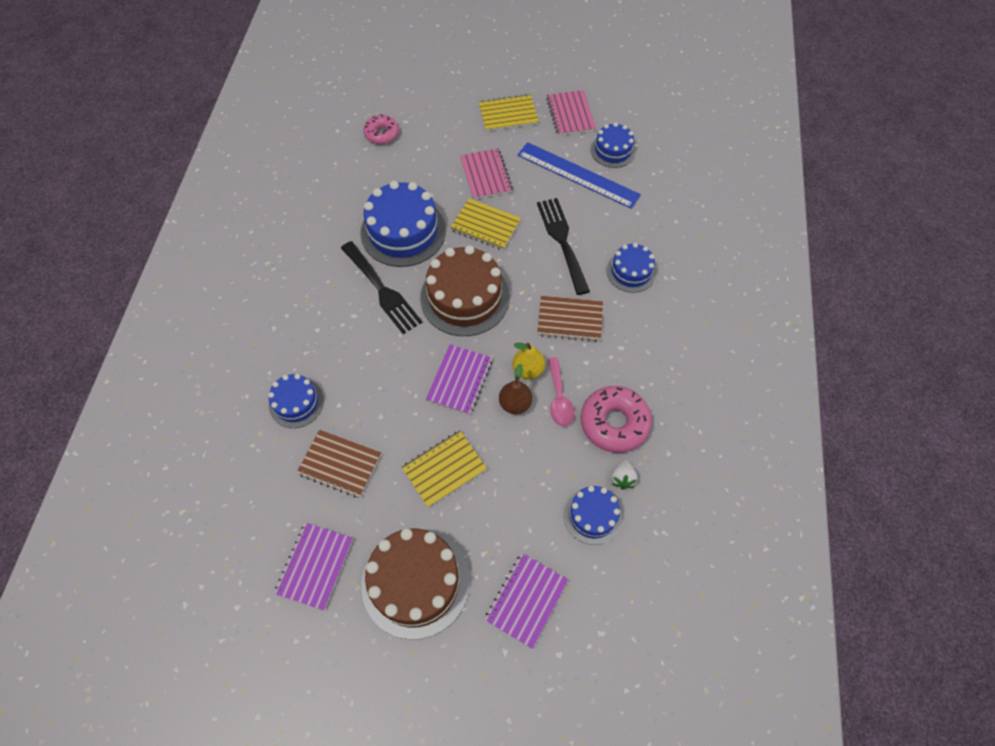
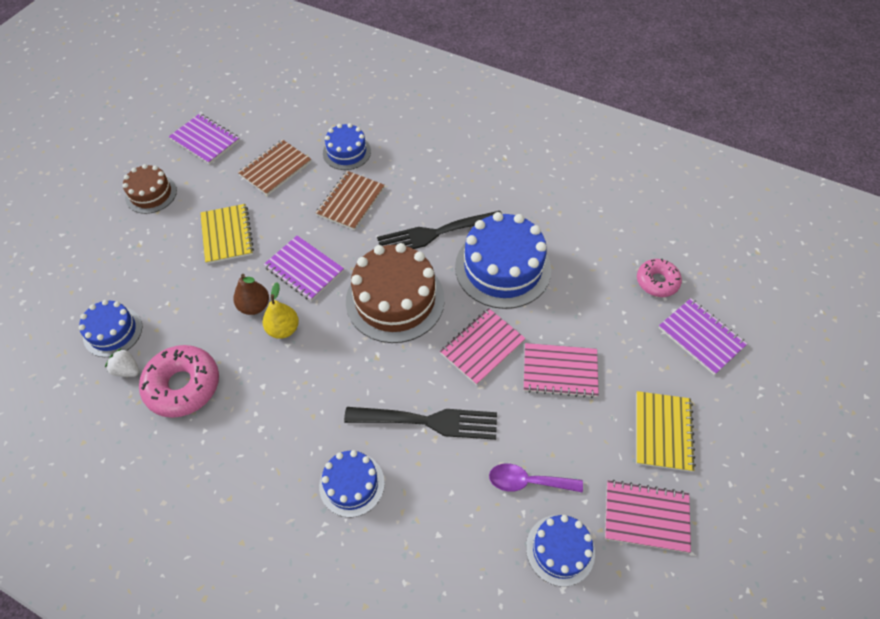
camera: 110 degrees right, 5 degrees down
(415, 582) = (151, 194): brown cake -> brown cake, size x0.56
(485, 226) = (482, 347): yellow notebook -> pink notebook
(526, 600) = (85, 259): purple notebook -> purple notebook (701, 337)
(559, 398) = (238, 346): pink spoon -> none
(570, 320) = (320, 389): brown notebook -> brown notebook (350, 201)
(578, 175) = (528, 481): blue ruler -> purple spoon

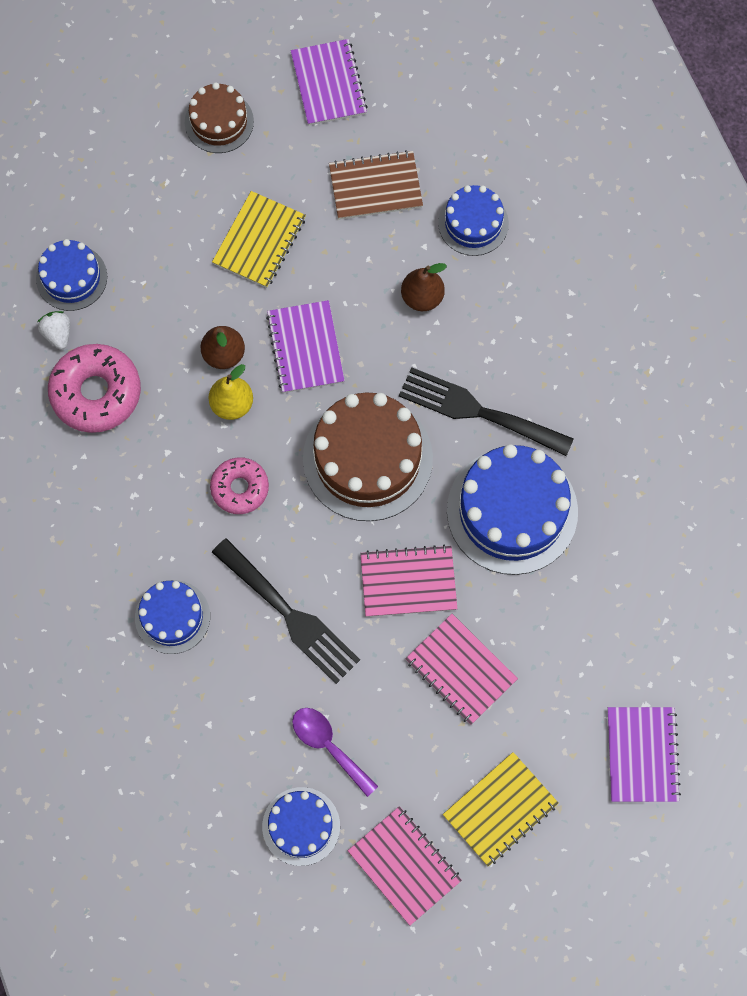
camera: 40 degrees right, 15 degrees up
(350, 201) = (422, 297): brown notebook -> brown pear
(657, 282) = (662, 660): pink donut -> pink donut (240, 488)

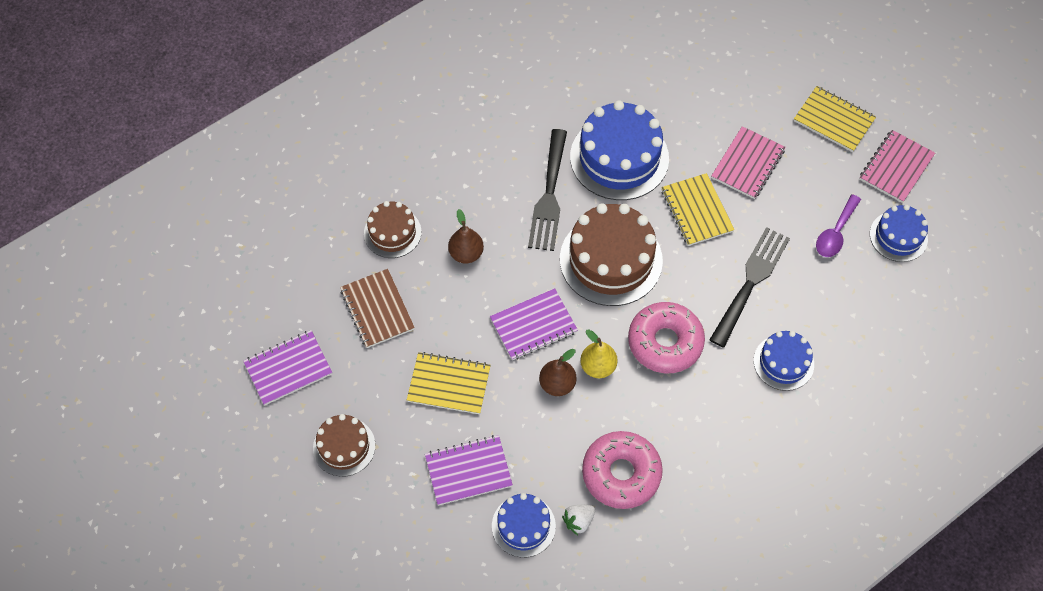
camera: 105 degrees left, 10 degrees down
(240, 488) = (665, 342): pink donut -> pink donut, size x1.60
(408, 582) = (696, 211): pink notebook -> yellow notebook
(473, 223) = (392, 232): blue cake -> brown cake
(642, 755) = (763, 48): purple notebook -> purple notebook (468, 471)

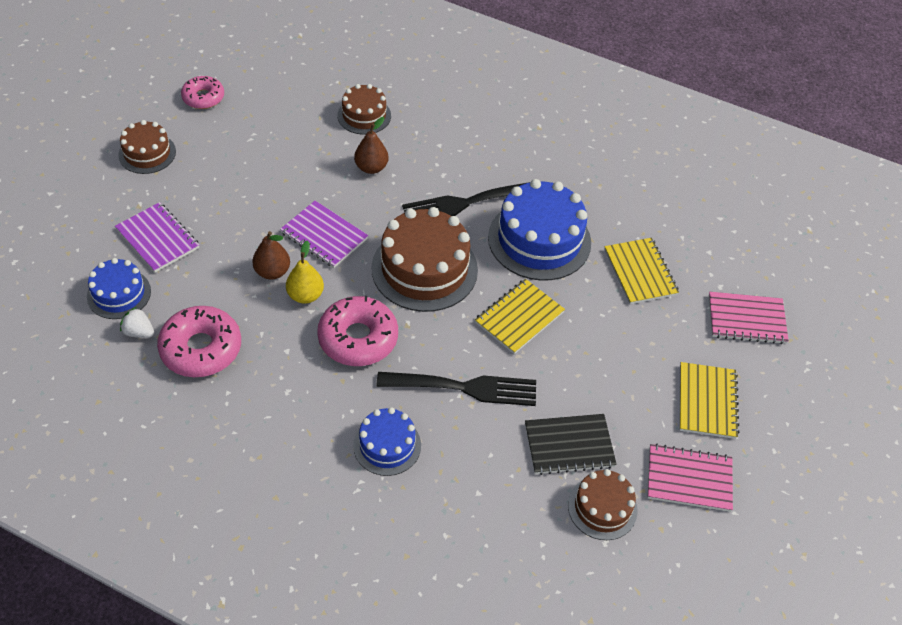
camera: 60 degrees right, 10 degrees down
(288, 368) = (203, 97): purple notebook -> pink donut
(377, 309) = (285, 130): brown notebook -> none
(449, 384) = (236, 198): yellow notebook -> yellow notebook (640, 272)
(748, 164) = (601, 342): pink notebook -> pink notebook (746, 319)
(835, 233) = (569, 445): purple spoon -> black notebook
(898, 236) = (602, 507): blue cake -> brown cake

